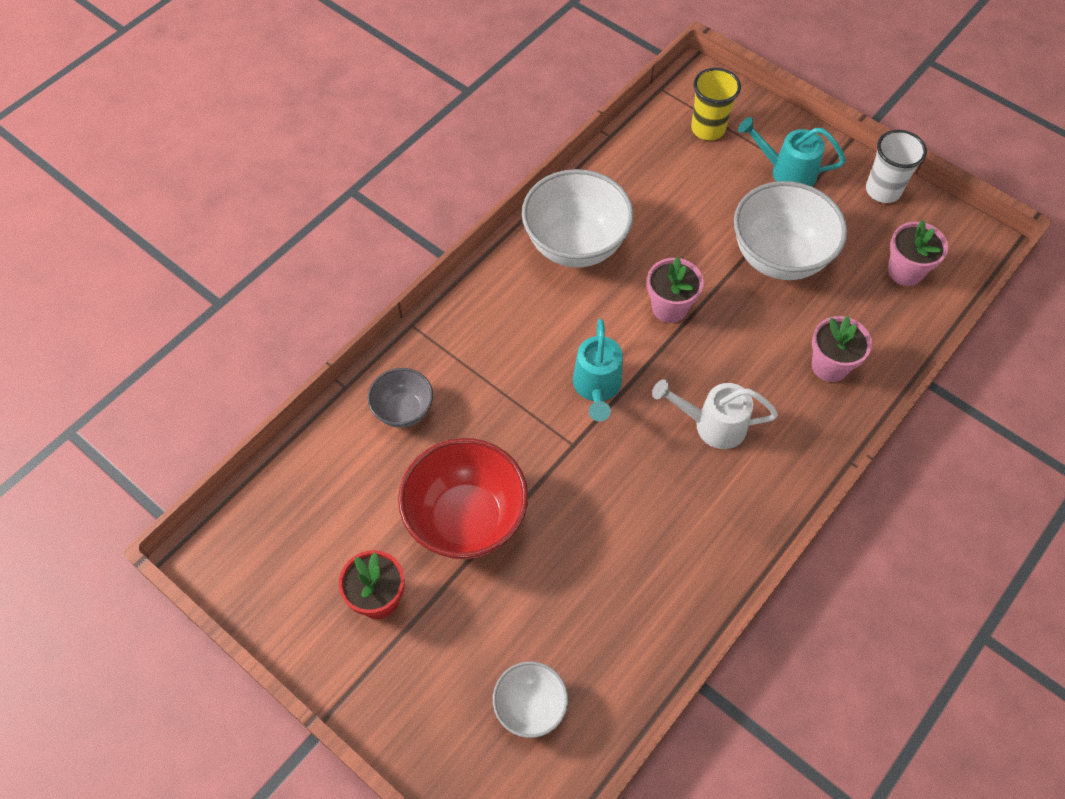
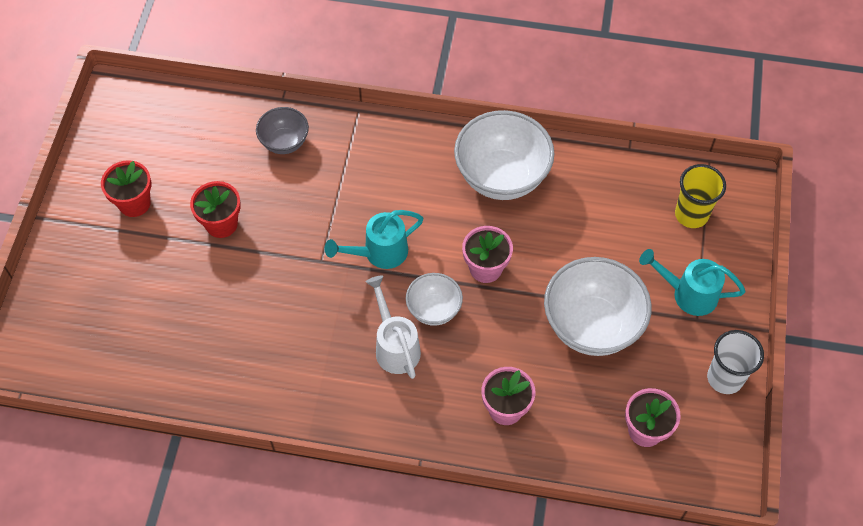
camera: 60 degrees right, 0 degrees up
(466, 519) = (221, 224): red bowl -> red flower pot
(530, 706) = (104, 331): white bowl -> white bowl (434, 310)
(787, 172) = (688, 294): turquoise watering can -> turquoise watering can turned 60 degrees counterclockwise

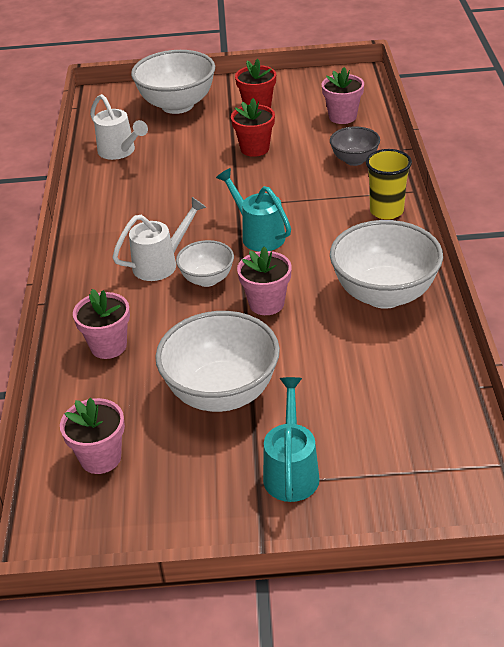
camera: 80 degrees right, 20 degrees down
(86, 283) = (177, 105): none -> white bowl
(163, 358) = (120, 151): none -> white watering can
(196, 130) = (342, 117): none -> pink flower pot
(691, 214) = (409, 458): yellow cup -> yellow cup (386, 211)
(725, 378) = (183, 522): white cup -> none

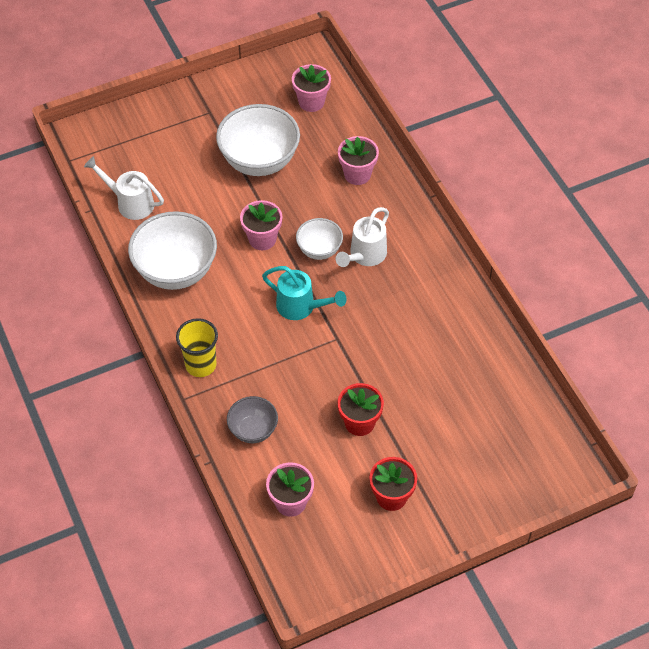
camera: 155 degrees right, 15 degrees up
(120, 151) = (492, 383): white watering can -> white watering can (130, 203)
(177, 105) = (482, 477): white bowl -> none
(291, 471) = (193, 124): turquoise watering can -> none

